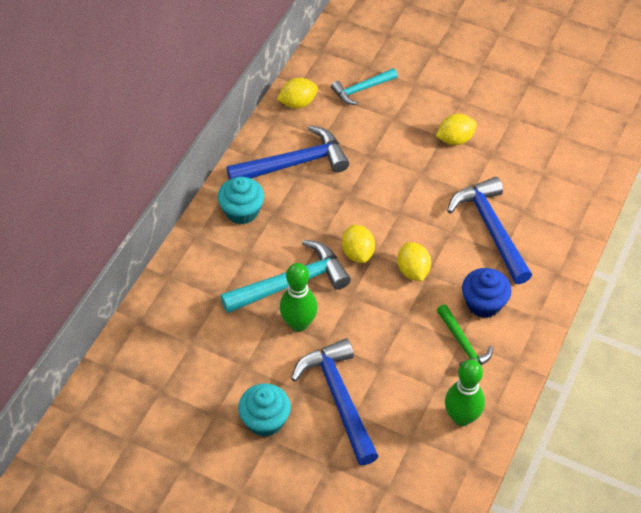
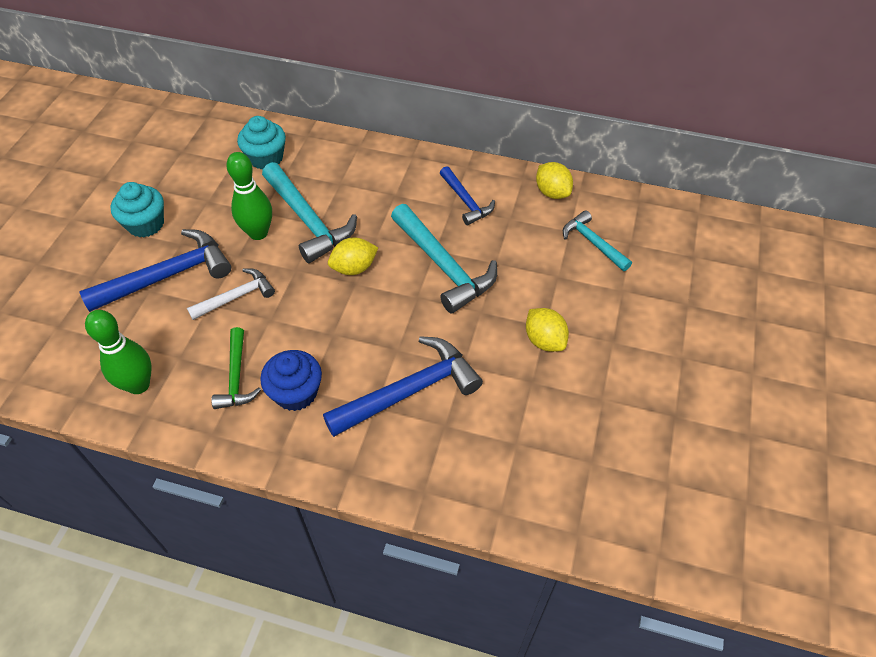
camera: 80 degrees right, 0 degrees up
(242, 211) = (393, 172): turquoise cupcake -> turquoise cupcake (266, 158)
(294, 163) = (466, 201): blue hammer -> blue hammer, size x0.59
(368, 190) = (444, 266): none -> turquoise hammer
(375, 343) = (237, 297): none -> white hammer
(413, 271) = (336, 319): yellow lemon -> none
(463, 344) = (236, 377): green hammer -> green hammer turned 60 degrees counterclockwise

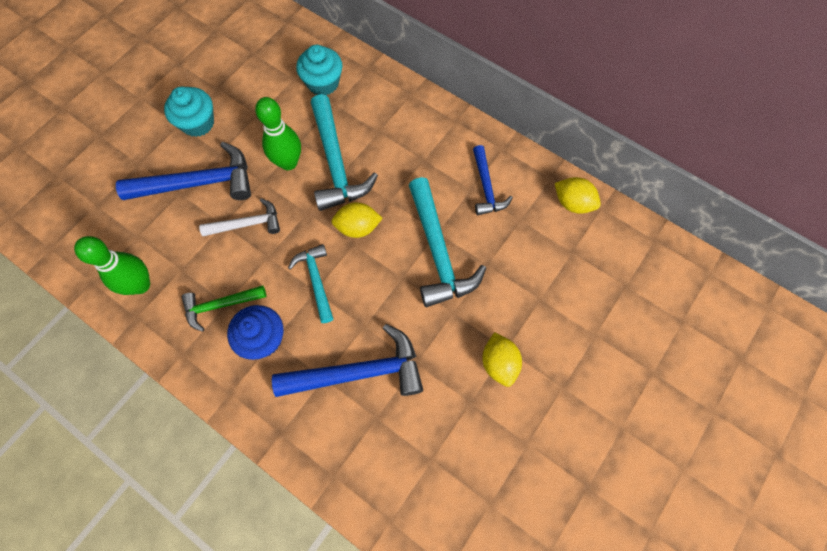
camera: 20 degrees right, 15 degrees up
(236, 377) = (220, 305): green hammer -> green hammer turned 60 degrees clockwise
(552, 192) = (572, 203): yellow lemon -> yellow lemon turned 45 degrees counterclockwise
(592, 242) = (588, 272): turquoise hammer -> turquoise hammer (316, 280)

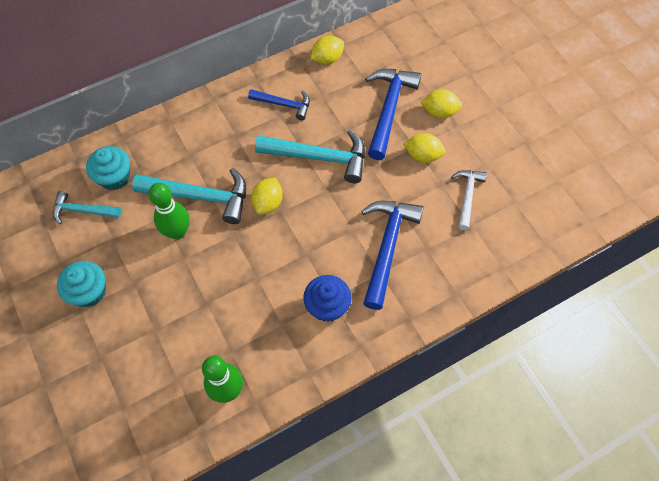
camera: 65 degrees left, 5 degrees down
(199, 183) = (154, 310): blue hammer -> blue hammer (389, 109)
(220, 305) = (281, 329): green hammer -> none
(247, 224) = (218, 283): white hammer -> white hammer (467, 196)
(316, 280) = (297, 249): turquoise hammer -> turquoise hammer (82, 210)
(572, 358) = (439, 112): none -> yellow lemon

